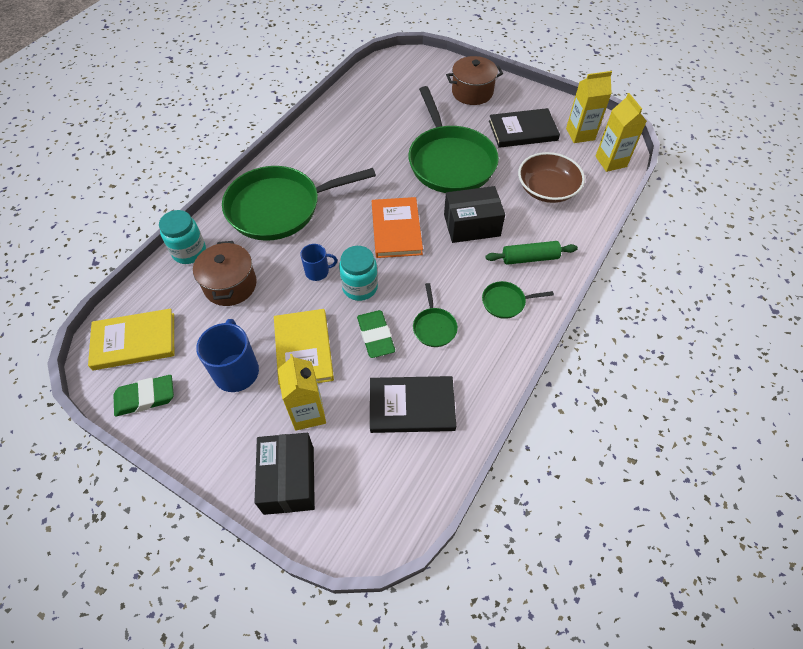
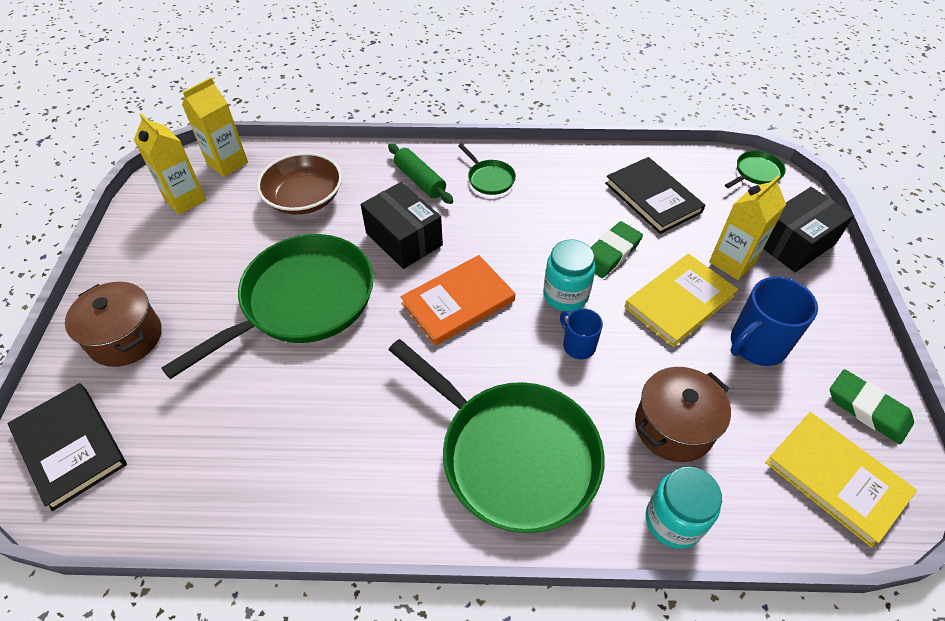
camera: 120 degrees left, 5 degrees down
(434, 327) = (561, 216): green pan -> green pan (756, 172)
(523, 130) = (200, 252): black book -> black book (70, 446)

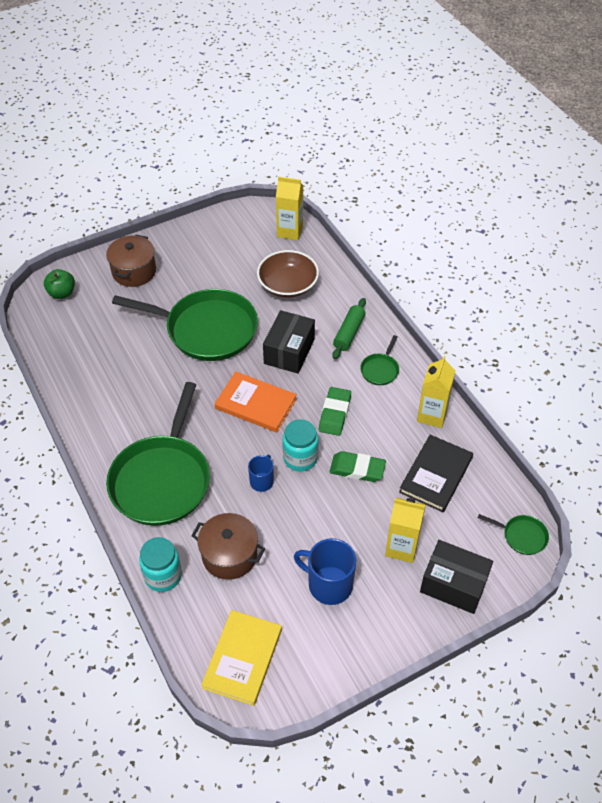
camera: 60 degrees right, 0 degrees up
(70, 446) = (62, 293): black book -> green apple
(185, 199) = (245, 232): yellow carton -> yellow carton (432, 415)
(679, 302) = (338, 526): yellow book -> none
(867, 409) = (313, 668): green eraser -> green eraser (335, 413)

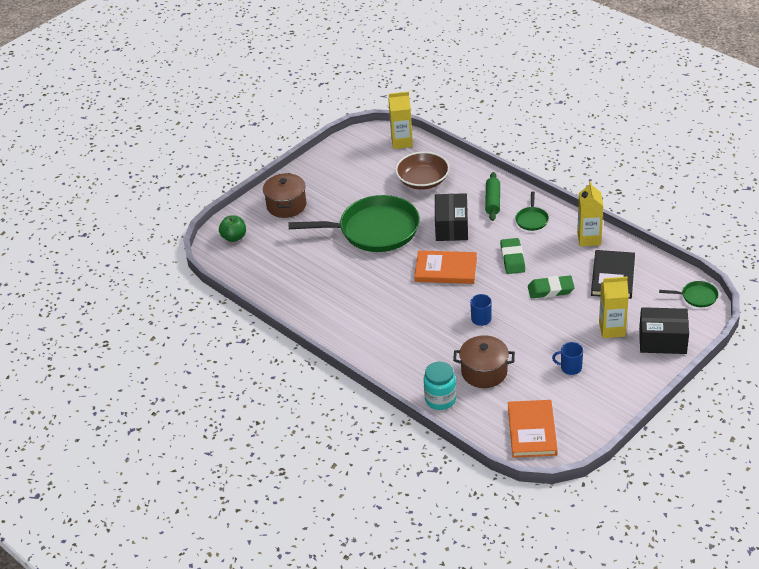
camera: 15 degrees left, 10 degrees down
(162, 480) = (401, 340): green pan -> none
(242, 658) = (532, 431): yellow book -> orange book
(300, 458) = (502, 295): turquoise jar -> none
(329, 584) = (570, 368): blue mug -> blue mug, size x0.58

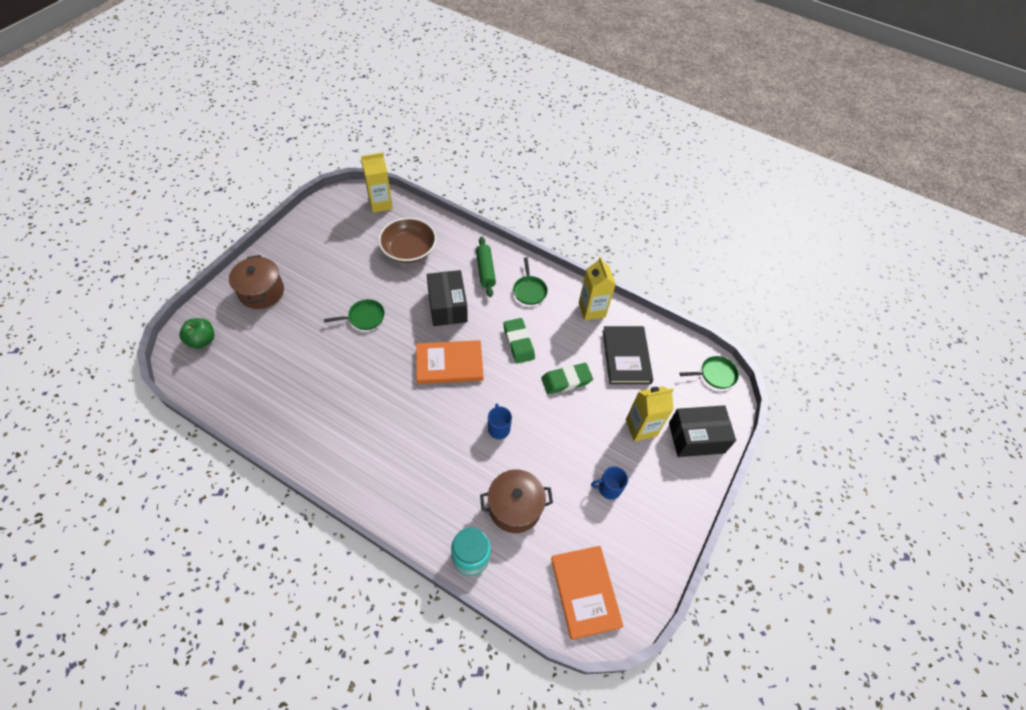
camera: 20 degrees left, 15 degrees up
(375, 230) = (364, 317): green pan -> green pan, size x0.42

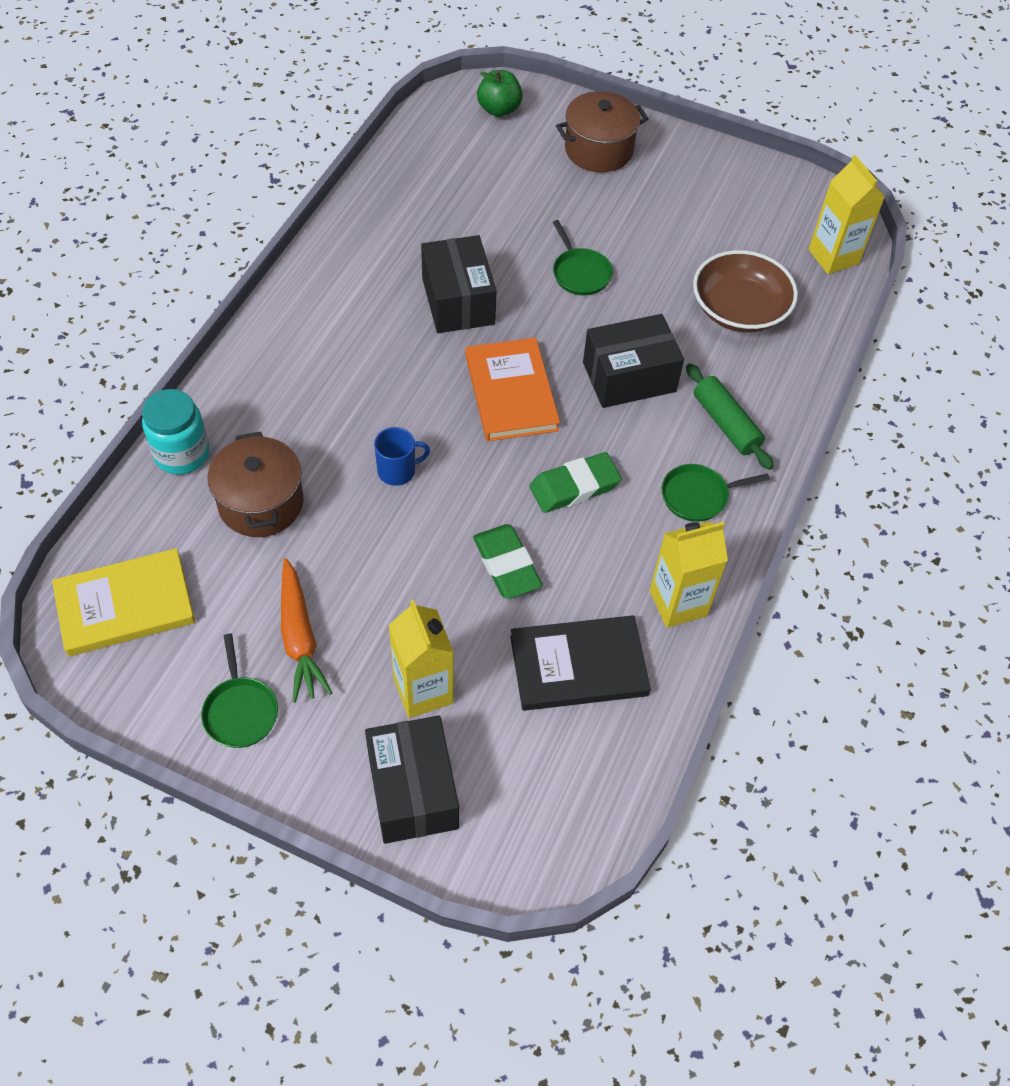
camera: 85 degrees right, 0 degrees up
(372, 383) = (458, 301): none -> black box
(485, 270) = (726, 424): green rolling pin -> green rolling pin turned 75 degrees clockwise
(585, 592) = (125, 605): orange book -> yellow book
(609, 488) = (299, 637): blue mug -> orange carrot
(715, 374) = (566, 839): green pan -> green pan (240, 711)

